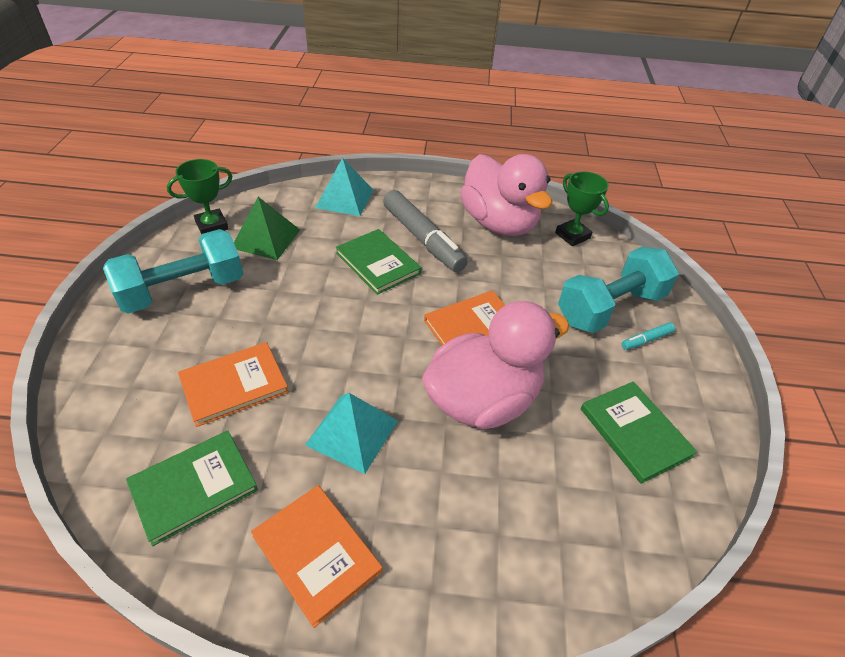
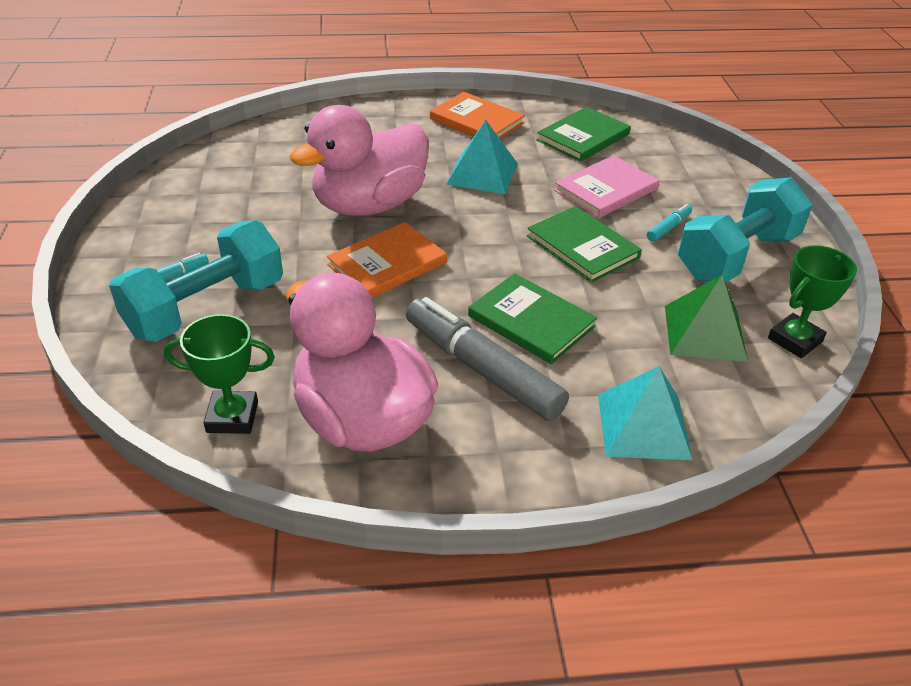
camera: 170 degrees right, 5 degrees down
(213, 327) = (668, 228): none -> turquoise marker
(234, 385) = (605, 189): orange book -> pink book
(572, 235) = (232, 417): green trophy -> green trophy turned 45 degrees counterclockwise
(635, 432) = (221, 199): green book -> green book (582, 247)

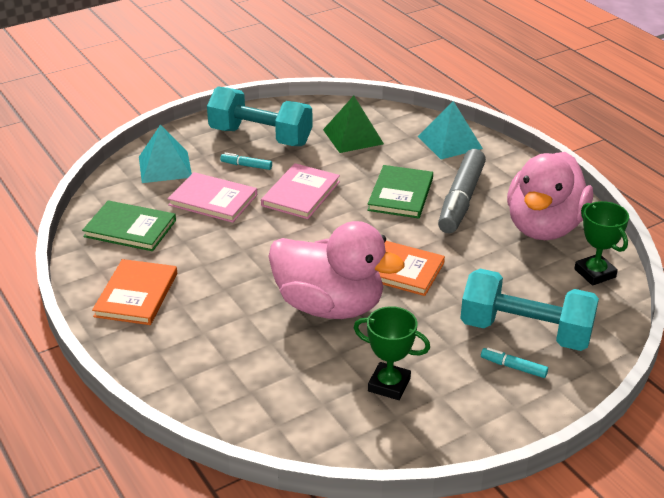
camera: 115 degrees left, 5 degrees down
(482, 173) = (233, 263): turquoise pyramid -> turquoise pyramid (165, 167)
(582, 247) = (301, 194): green book -> pink book
(794, 340) = (332, 110): green trophy -> green trophy (389, 385)

